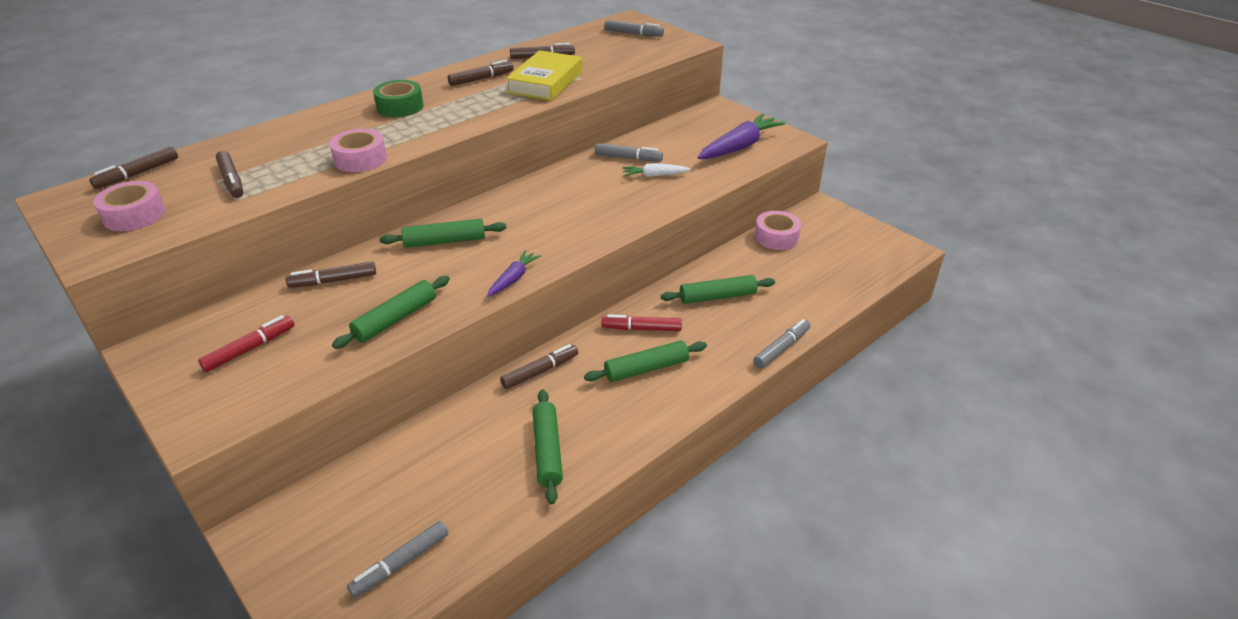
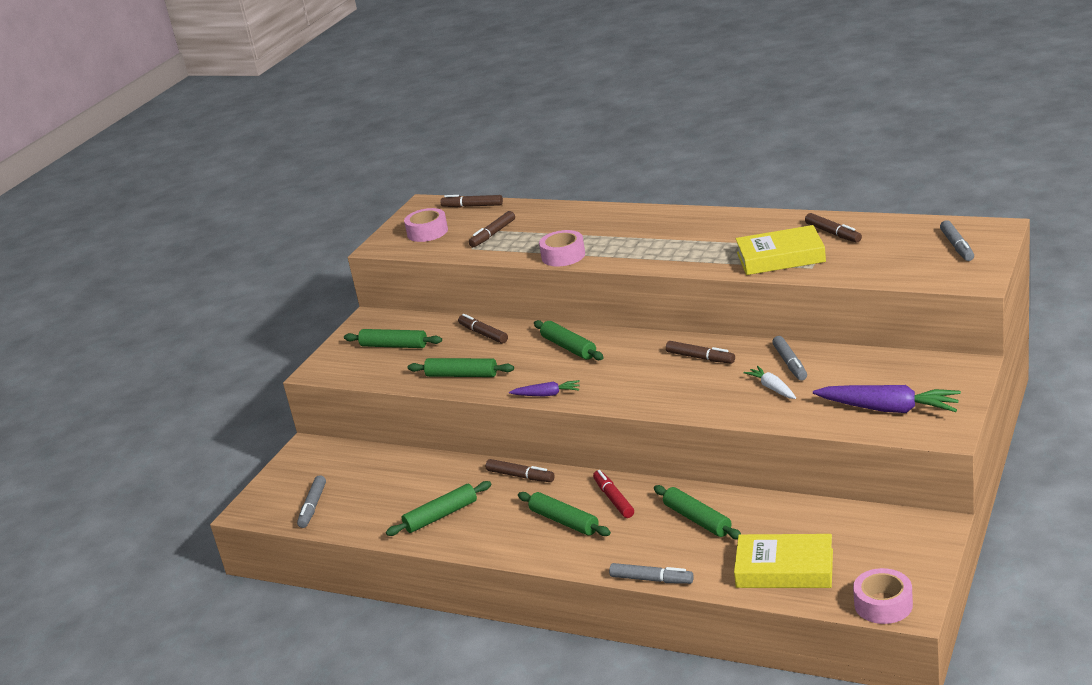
camera: 70 degrees right, 10 degrees down
(249, 349) = (394, 346): red marker -> green rolling pin
(400, 107) = (659, 228): green tape -> none
(401, 563) = (313, 506): grey marker -> grey marker turned 105 degrees counterclockwise
(481, 79) = (750, 231): brown marker -> brown marker (700, 358)
(776, 237) = (838, 518): pink tape -> pink tape (883, 604)
(820, 280) = (784, 568): none -> yellow book

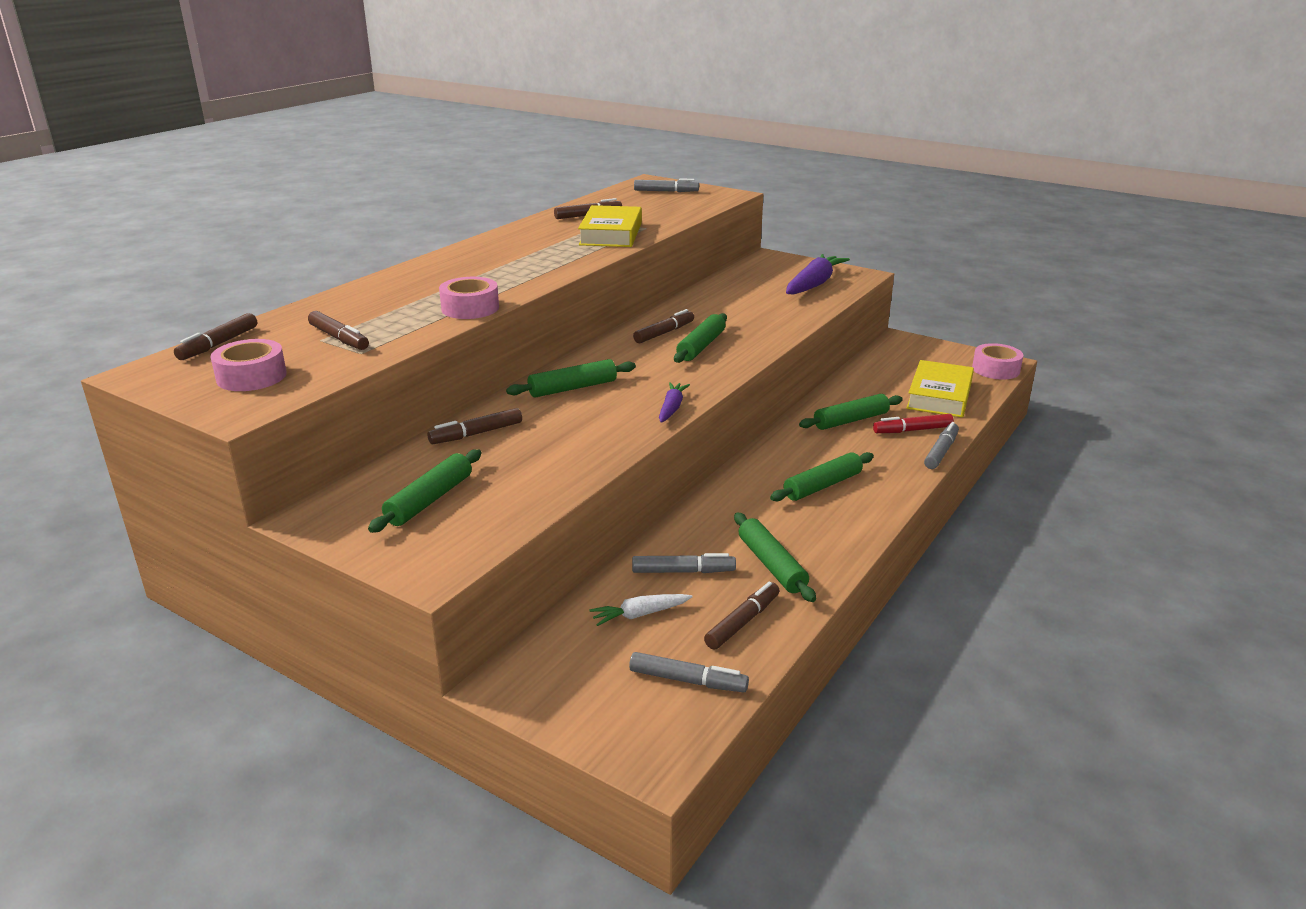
camera: 85 degrees left, 0 degrees up
(462, 375) = (573, 455): green rolling pin -> green rolling pin (701, 346)
(520, 476) = (716, 503): brown marker -> brown marker (742, 622)
(613, 499) = (794, 455): red marker -> red marker (912, 430)
(772, 388) = (748, 314): white carrot -> white carrot (640, 614)
(790, 363) = (710, 303): grey marker -> grey marker (683, 571)

